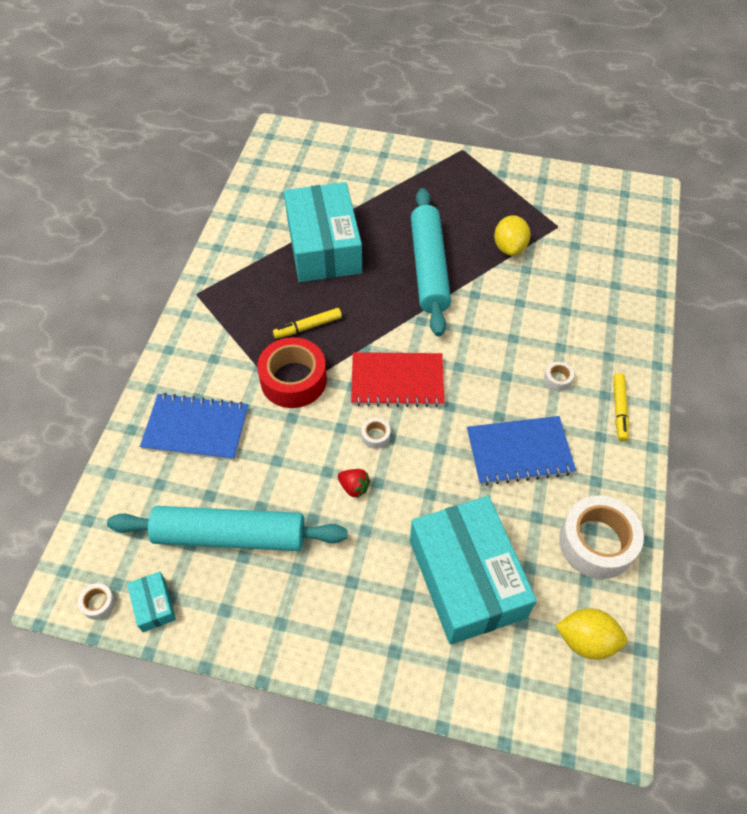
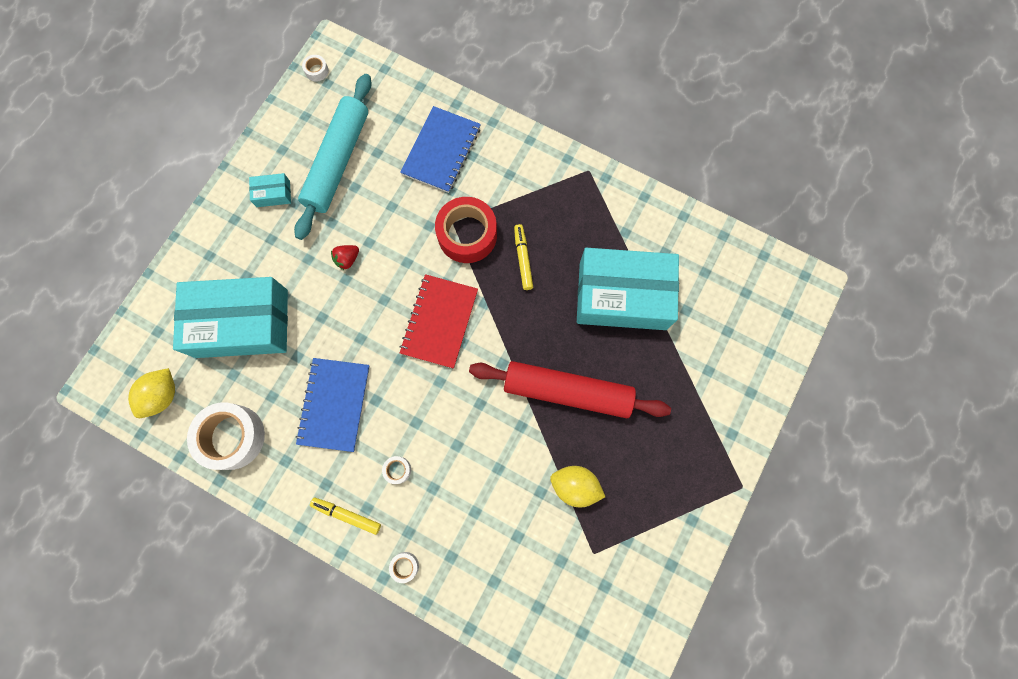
camera: 105 degrees right, 20 degrees up
(153, 605) = (302, 105): turquoise box -> turquoise box (273, 194)
(375, 436) = (389, 288): white tape -> white tape (405, 566)
(429, 268) = (567, 391): turquoise rolling pin -> red rolling pin

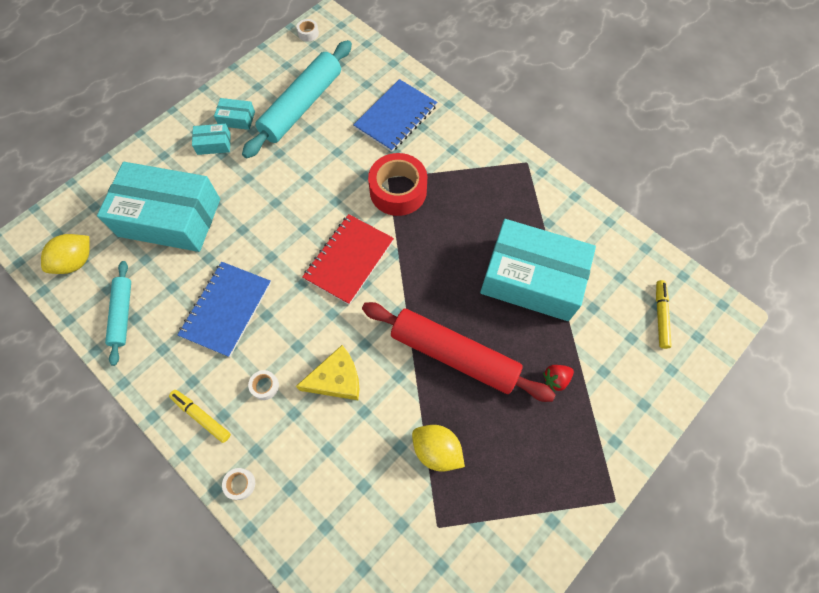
camera: 15 degrees right, 10 degrees down
(232, 437) = (123, 314): white tape -> turquoise rolling pin
(259, 229) = (214, 144): none -> turquoise box
(347, 259) = (282, 186): red strawberry -> red strawberry (555, 379)
(463, 445) = (336, 379): none -> yellow cheese
(523, 259) = (444, 224): yellow marker -> yellow marker (660, 316)

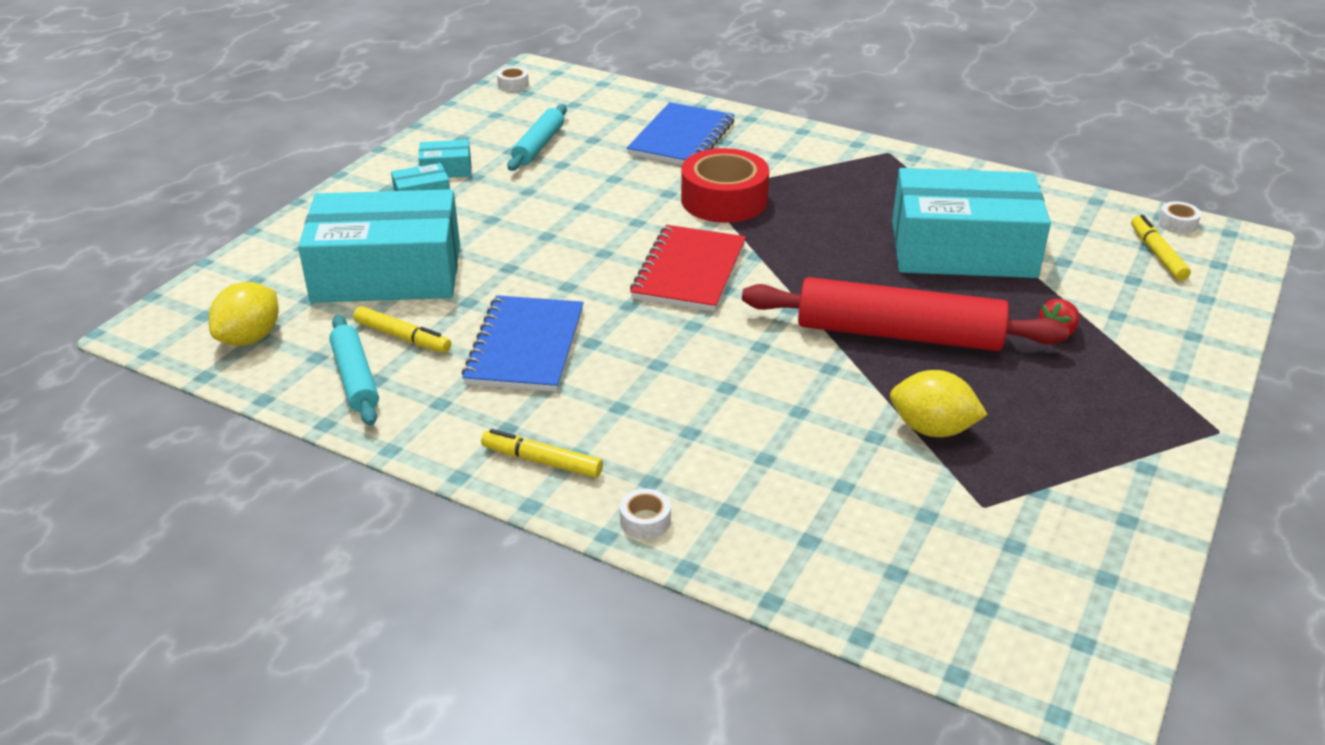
camera: 15 degrees left, 30 degrees down
(160, 282) = (402, 337): none -> yellow marker
(265, 386) = (629, 412): white tape -> white tape (1177, 224)
(302, 106) = (538, 146): turquoise rolling pin -> turquoise rolling pin, size x0.55
(336, 379) = (737, 386): yellow cheese -> none

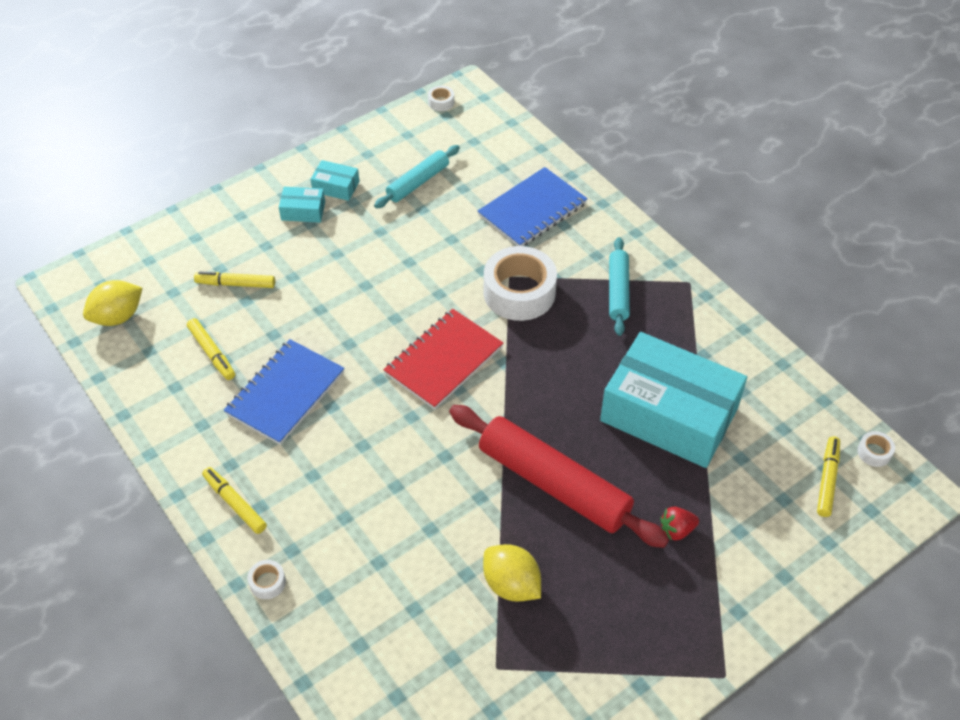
camera: 25 degrees right, 15 degrees up
(355, 378) = (162, 380): turquoise rolling pin -> turquoise rolling pin (618, 291)
(387, 272) = (236, 284): turquoise box -> yellow marker
(724, 200) = (519, 292): red tape -> white tape

